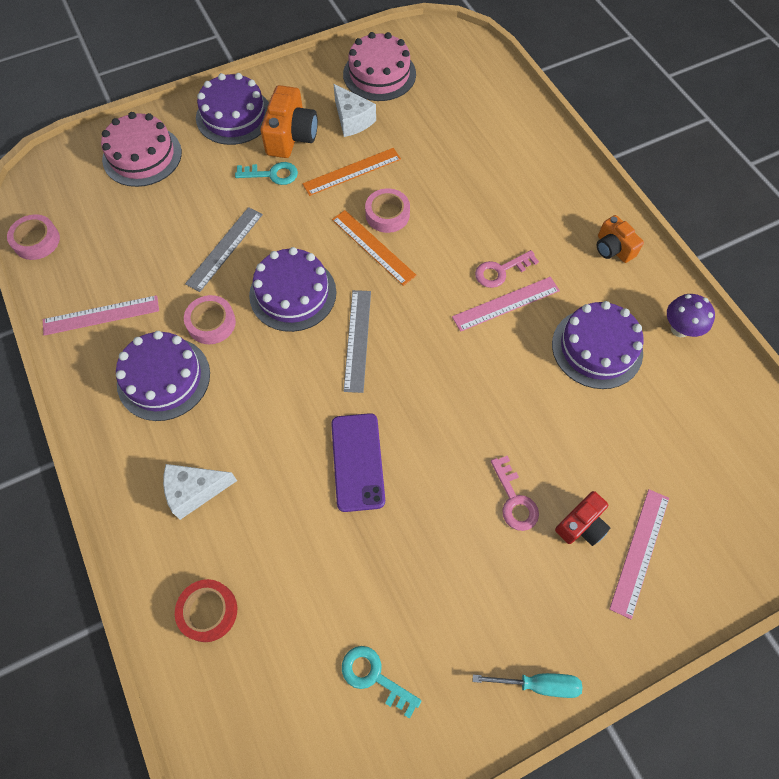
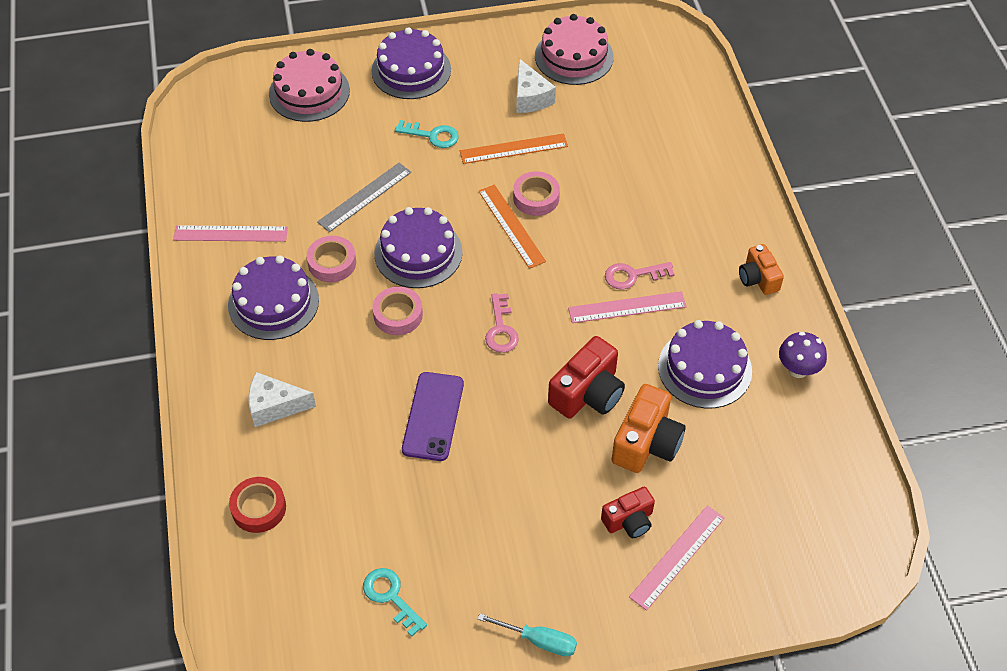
camera: 15 degrees right, 10 degrees down
(36, 241) = (188, 153): pink tape -> pink tape (398, 315)
(291, 136) = (462, 102): orange camera -> orange camera (646, 442)
(357, 340) = (468, 309): grey ruler -> none
(498, 400) = (587, 393): none -> red camera
(514, 500) = (572, 484): pink key -> pink key (501, 329)

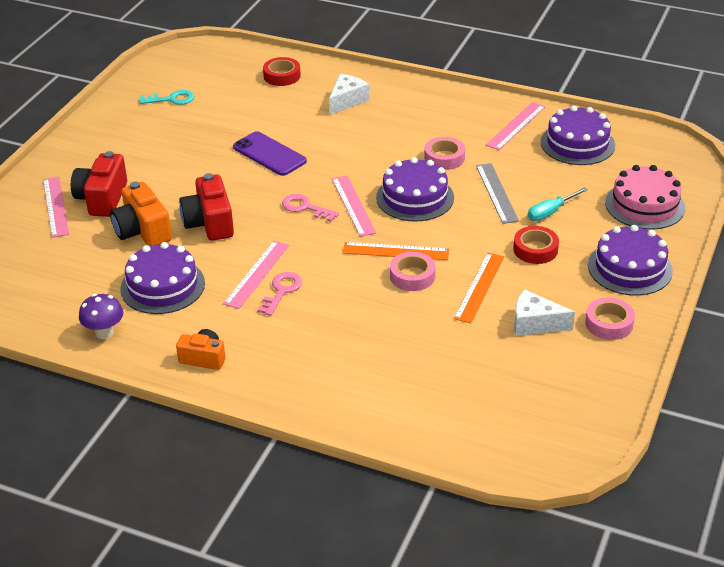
camera: 125 degrees right, 15 degrees down
(273, 302) = (433, 124): purple cake -> purple cake (577, 143)
(398, 315) = (367, 169): pink tape -> pink tape (609, 323)
(432, 135) = (535, 249): turquoise key -> red tape
(467, 293) = (353, 205): none -> pink ruler
(538, 640) = (80, 136): turquoise screwdriver -> turquoise screwdriver (550, 212)
(574, 56) = (569, 376): pink cake -> none
(629, 520) = (102, 199): red camera -> red camera, size x1.59

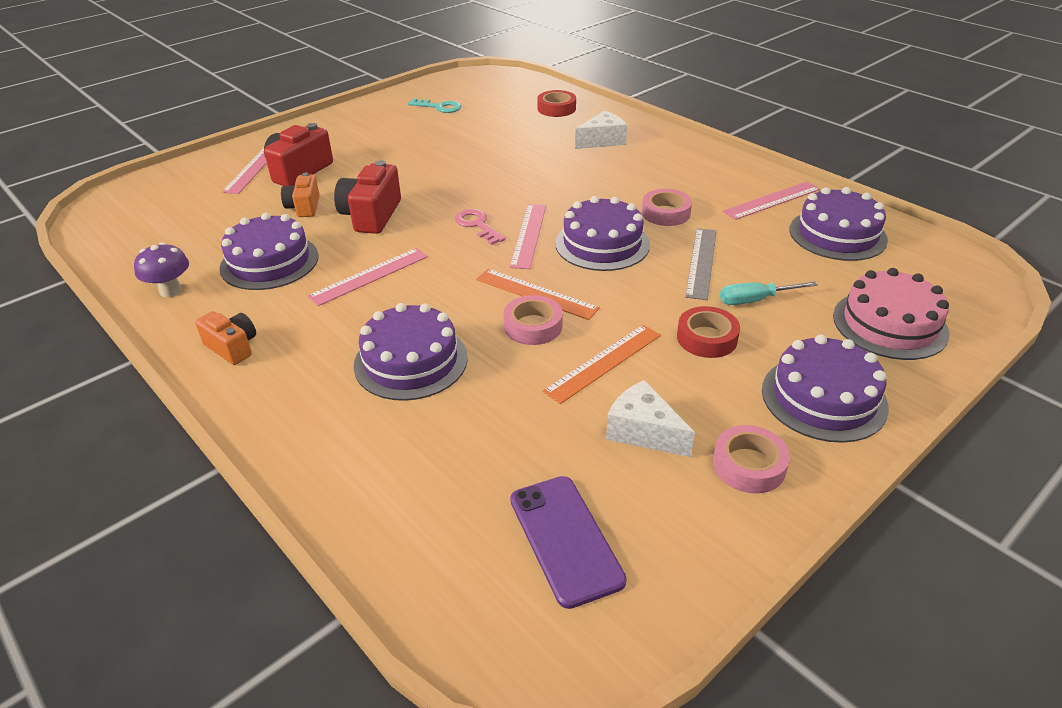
camera: 25 degrees right, 0 degrees up
(142, 231) = (304, 207): orange camera -> orange camera, size x0.63
(269, 154) = (485, 169): purple phone -> purple phone (565, 539)
(282, 291) = (378, 301): pink key -> none
(346, 327) = (411, 361): none -> purple cake

